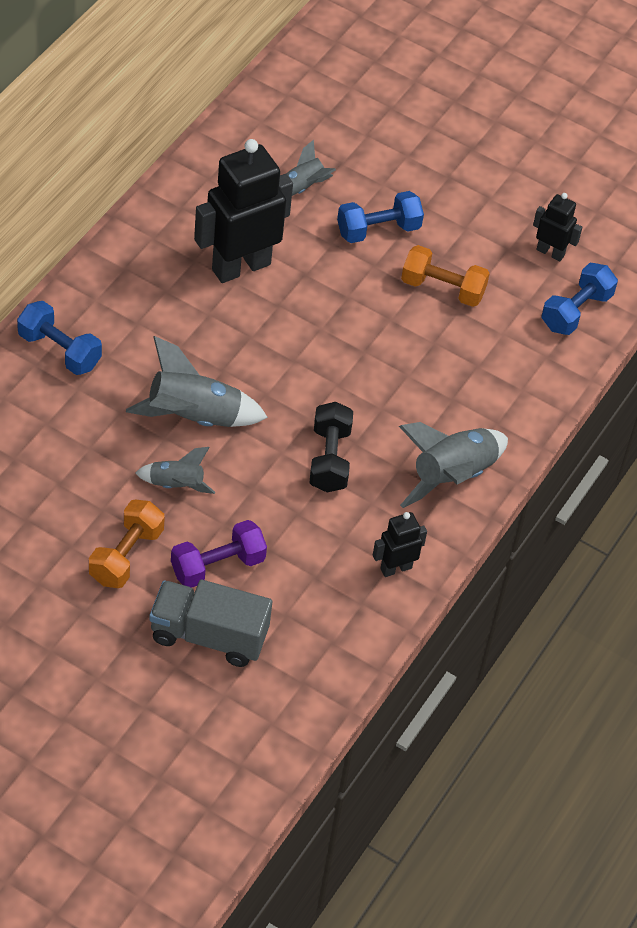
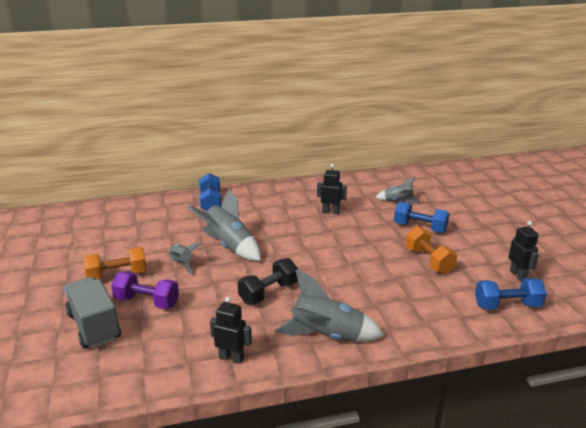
camera: 50 degrees right, 25 degrees down
(240, 266) = (330, 212): black robot -> black robot, size x0.49

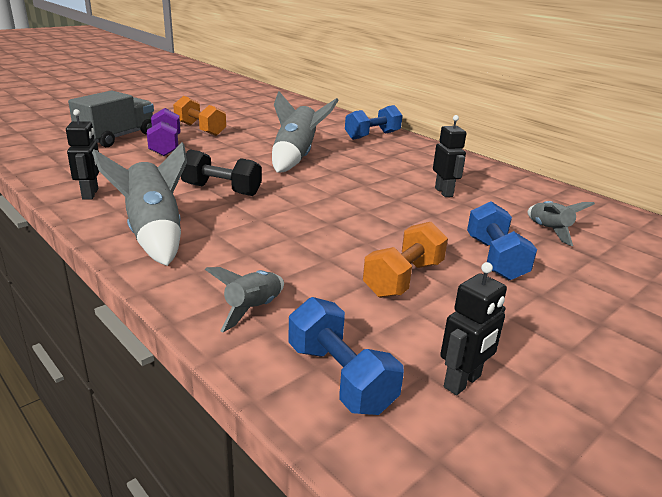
camera: 60 degrees right, 0 degrees up
(181, 263) = (242, 146): grey rocket -> grey rocket (253, 309)

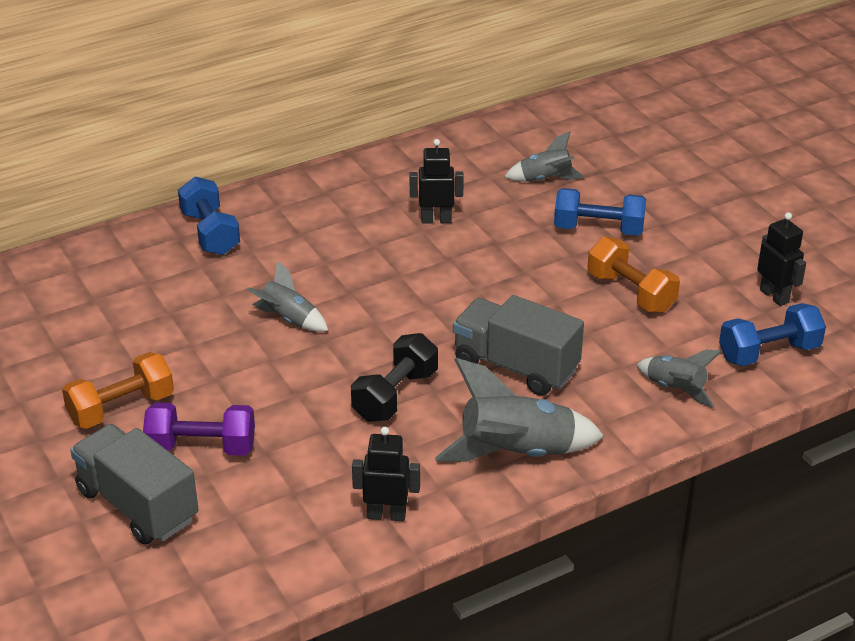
camera: 75 degrees left, 10 degrees up
(267, 229) = (516, 366): none -> grey truck
(295, 157) = (288, 319): grey rocket -> grey rocket, size x0.57

